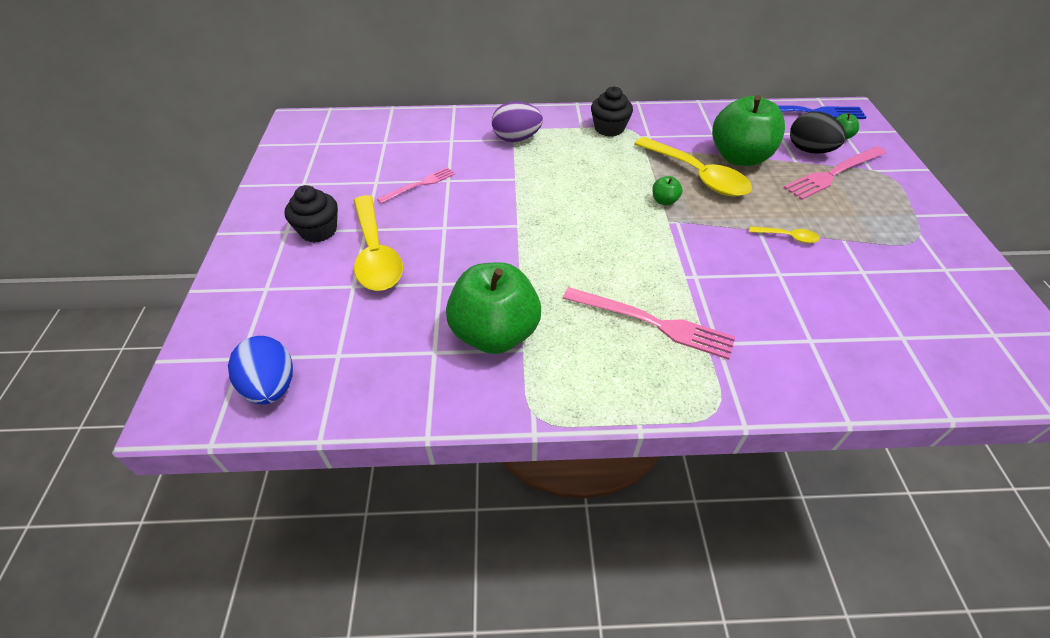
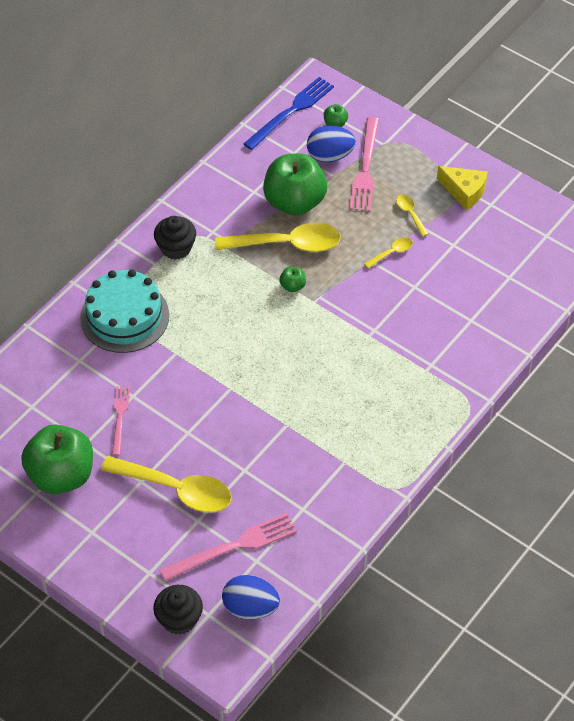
camera: 50 degrees left, 5 degrees up
(318, 230) = (112, 511): black cupcake -> black cupcake (179, 619)
(495, 333) = (318, 468): green apple -> green apple (61, 475)
(516, 139) = (124, 316): purple egg -> turquoise cake
(651, 323) = (386, 383): pink fork -> pink fork (232, 547)
(809, 150) = (330, 156): black egg -> blue egg
(841, 224) = (410, 214): none -> yellow spoon
(923, 243) = (464, 191): none -> yellow cheese

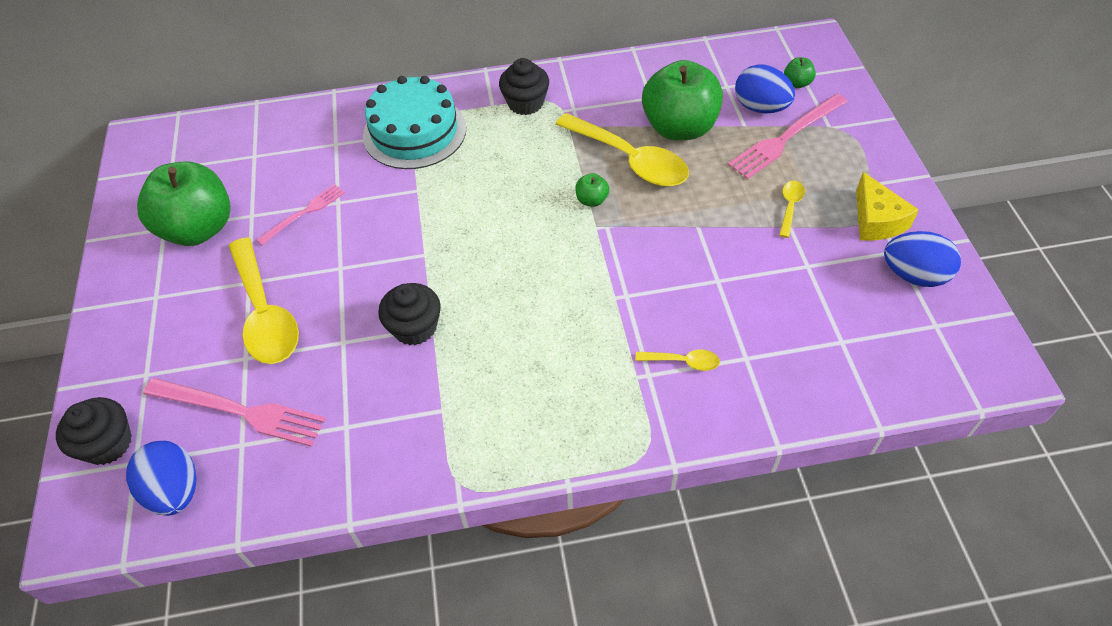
camera: 45 degrees right, 0 degrees up
(276, 432) = (415, 327): none -> black cupcake
(290, 112) = (762, 52): blue fork -> none
(392, 253) = (729, 232): yellow spoon -> yellow spoon (683, 361)
(512, 213) = (914, 275): none -> blue egg

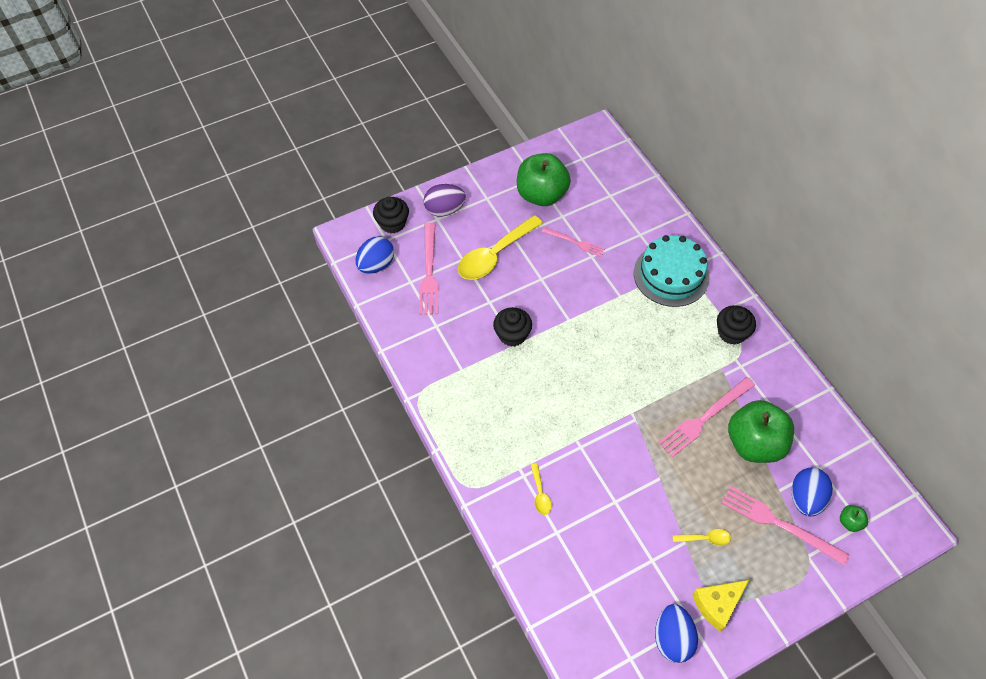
camera: 70 degrees right, 5 degrees up
(136, 359) = (444, 210): none -> purple egg
(591, 200) = (655, 403): green apple -> none
(630, 160) = (705, 417): yellow spoon -> pink fork

